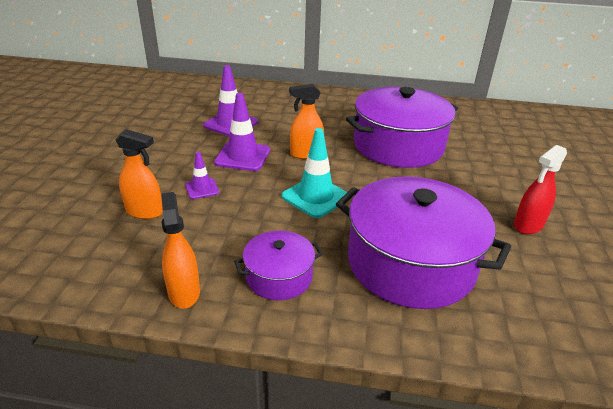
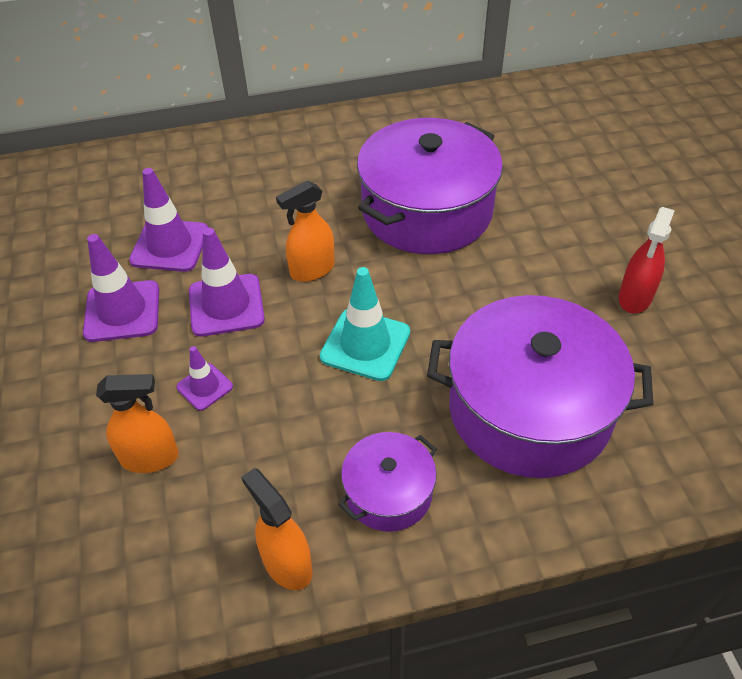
camera: 20 degrees left, 15 degrees up
(182, 144) = (122, 311): none -> purple traffic cone

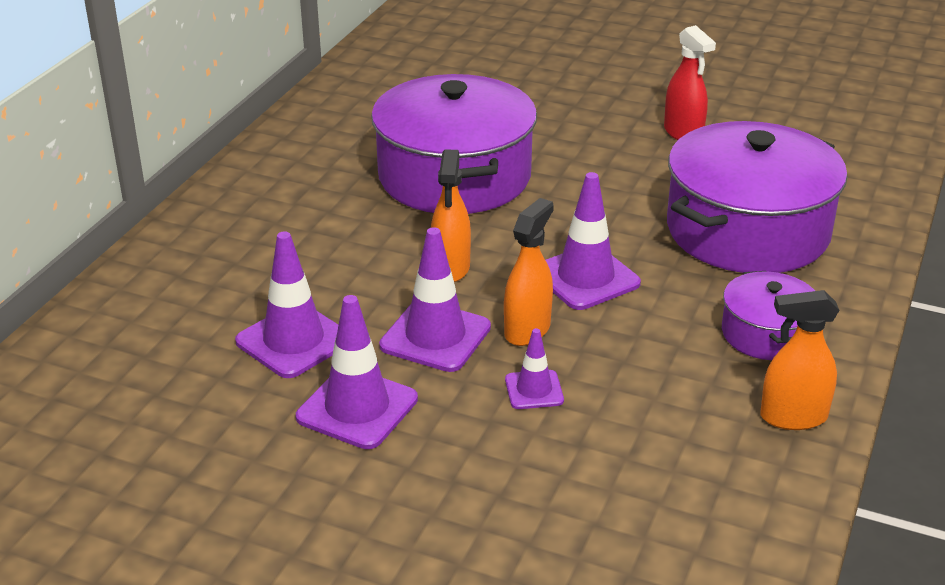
camera: 55 degrees left, 15 degrees down
(150, 458) = (591, 457): orange spray bottle -> orange spray bottle (527, 330)
(365, 344) = (585, 278): turquoise traffic cone -> purple traffic cone

